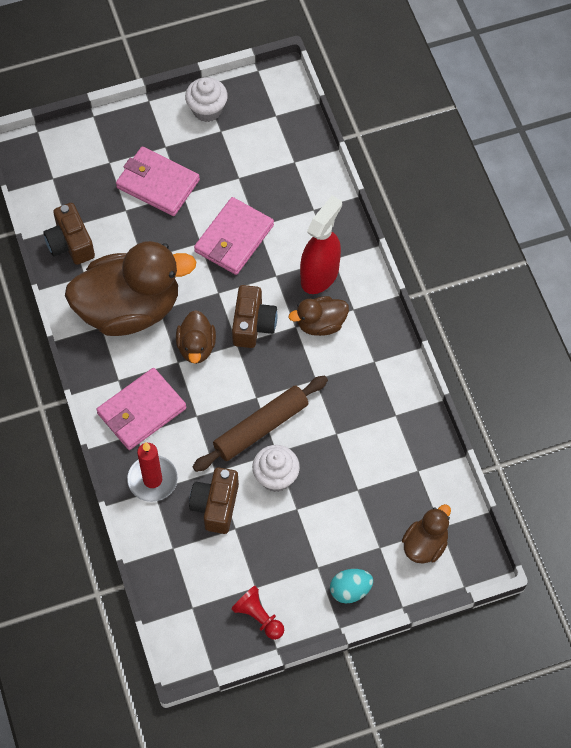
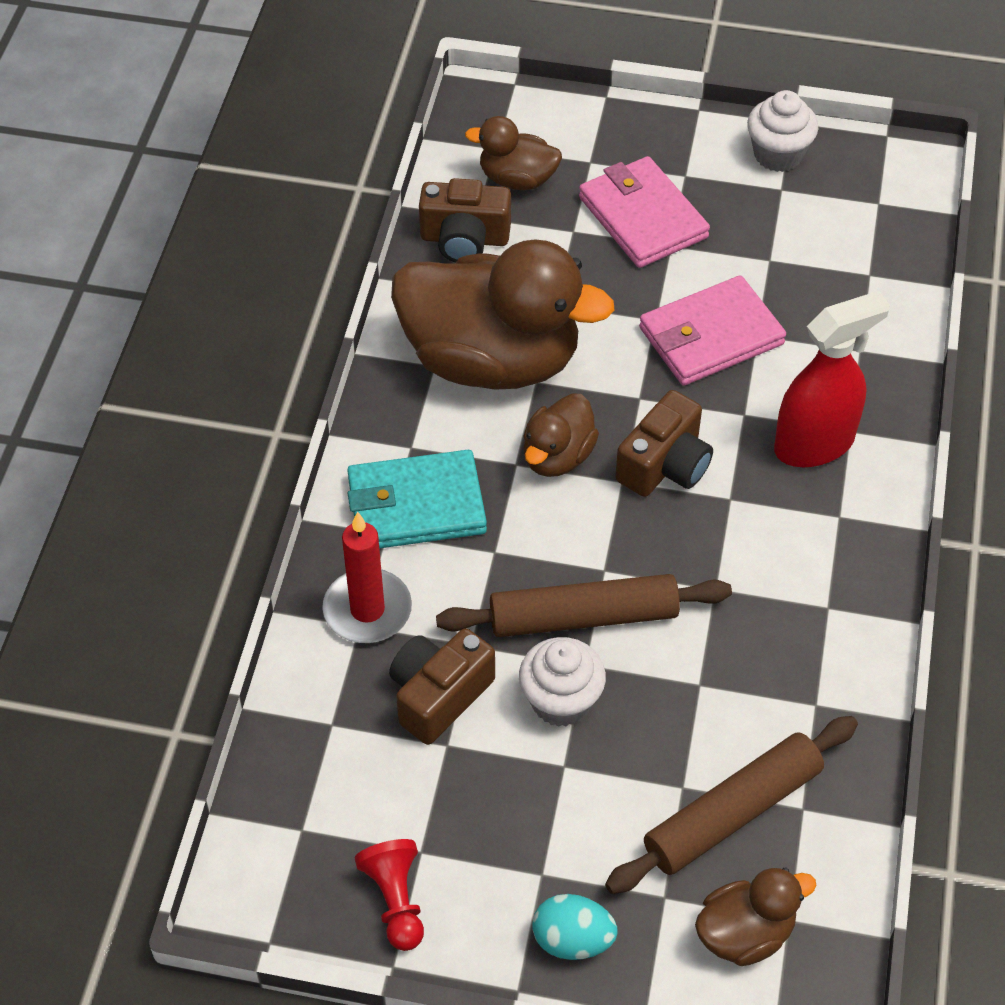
camera: 30 degrees right, 10 degrees down
(70, 243) = (464, 239): brown camera -> brown camera turned 90 degrees counterclockwise
(141, 411) = (416, 505): pink wallet -> turquoise wallet
(320, 324) = (773, 513): brown duck -> brown duck (517, 179)
(387, 490) = (732, 813): none -> brown rolling pin

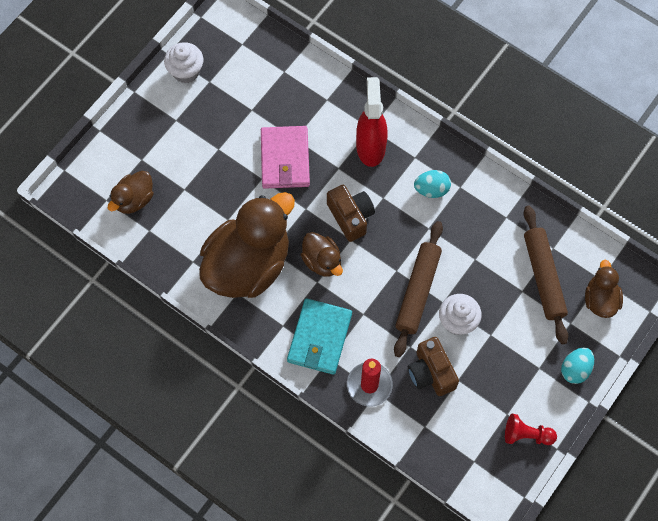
camera: 65 degrees left, 15 degrees up
(464, 239) = (161, 243): brown camera -> none
(643, 217) = (193, 153): pink wallet -> none
(793, 564) = (431, 189): none -> turquoise egg

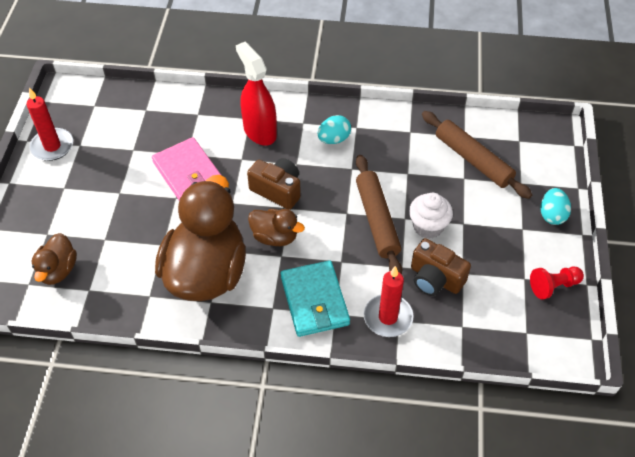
camera: 30 degrees left, 15 degrees down
(186, 71) = (52, 146): white cupcake -> red candle
(600, 299) = (530, 155): brown duck -> none

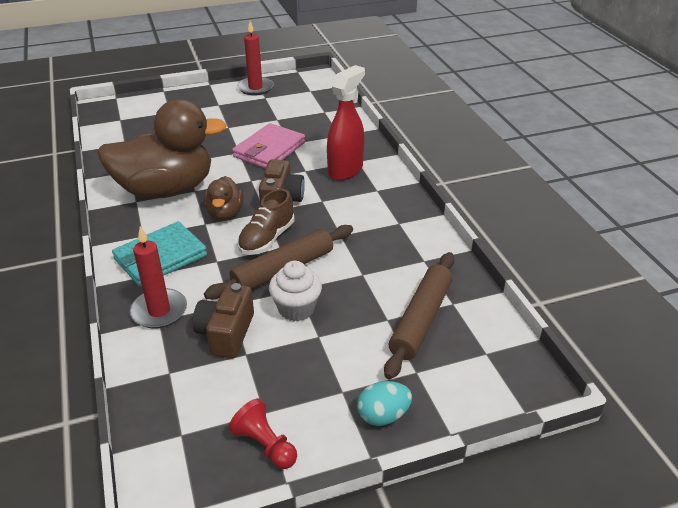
camera: 65 degrees right, 15 degrees down
(58, 270) = (137, 126): brown duck -> none
(330, 218) = (267, 239): none -> brown shoe
(334, 139) = (370, 213): turquoise egg -> none

